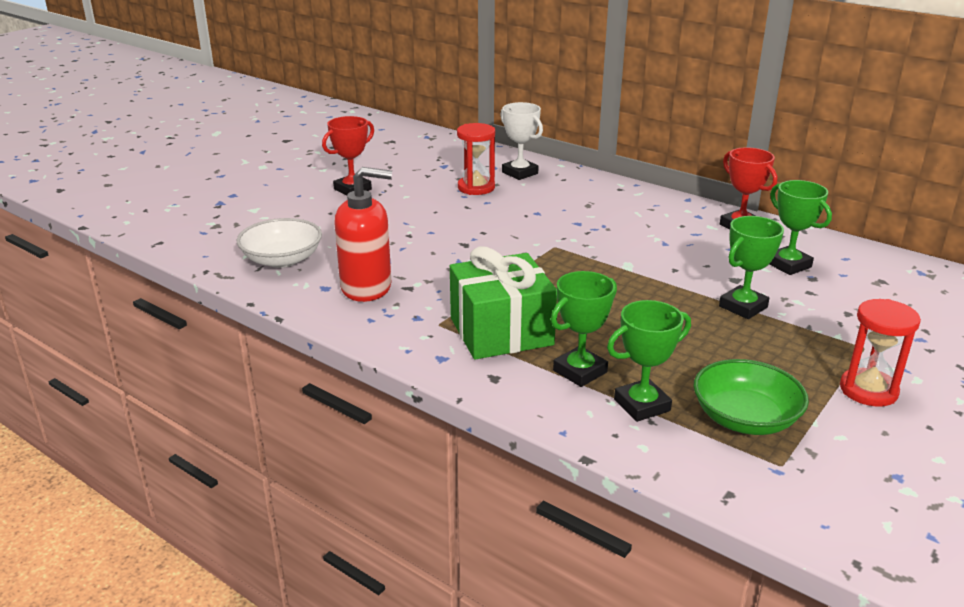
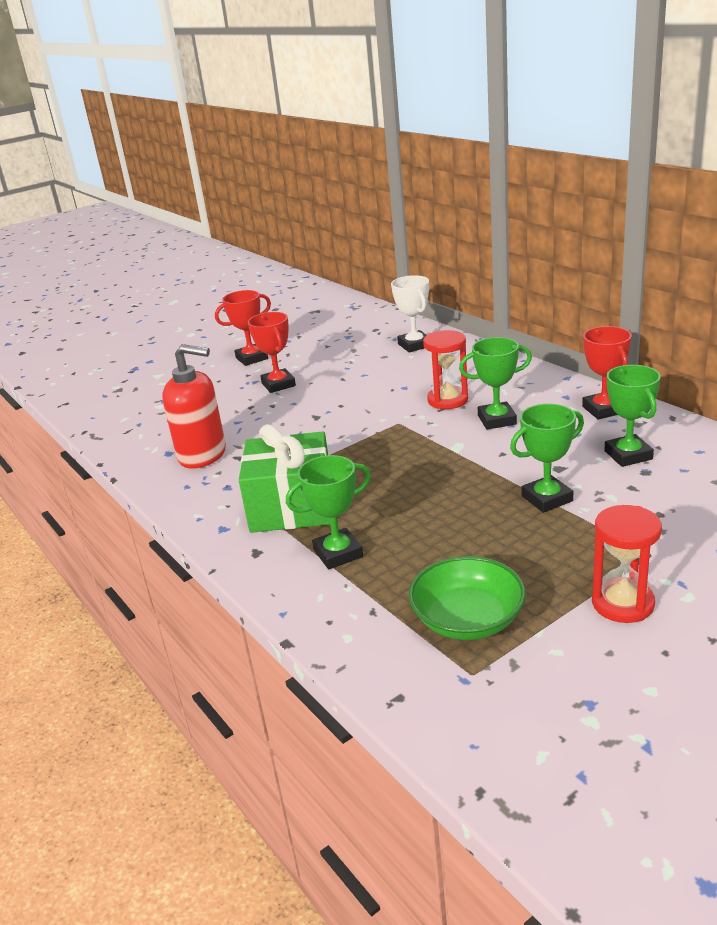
camera: 20 degrees right, 0 degrees up
(282, 259) = (150, 424): white bowl -> none
(401, 214) = (278, 384): none -> red trophy
(476, 187) = (363, 359): red hourglass -> red hourglass (447, 400)
(642, 405) = (374, 594): green trophy -> green trophy (497, 420)

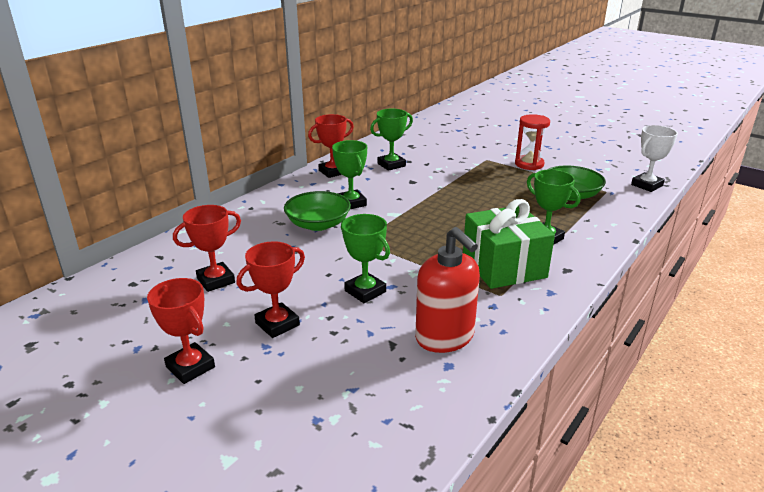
camera: 110 degrees left, 0 degrees up
(203, 455) = (445, 337): red soap dispenser -> red soap dispenser turned 150 degrees clockwise
(360, 358) = (216, 280): none -> red trophy
(414, 345) = (192, 253): white trophy -> white trophy (647, 185)
(447, 400) = (318, 224): red hourglass -> green bowl
(547, 498) = (448, 183): green trophy -> green trophy (365, 291)

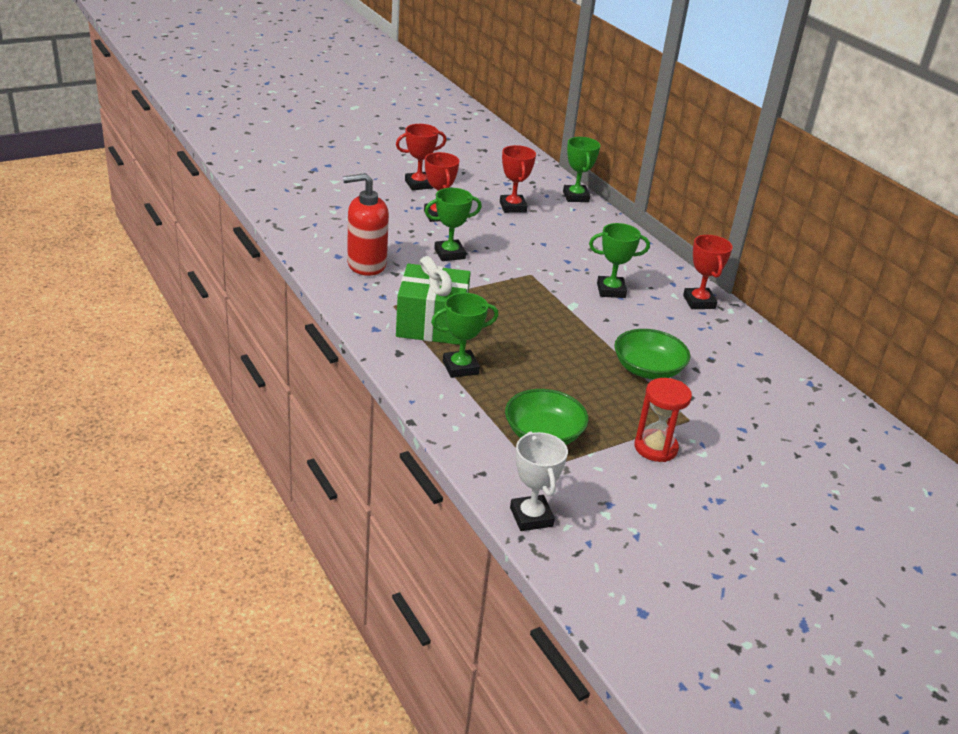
camera: 110 degrees right, 5 degrees up
(318, 224) = (576, 264): green bowl -> green bowl (648, 369)
(391, 165) = (703, 343): green trophy -> green trophy (576, 197)

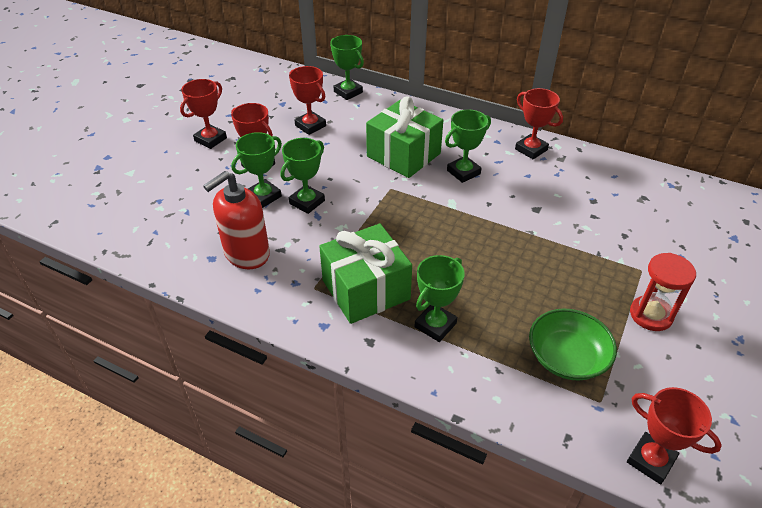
camera: 30 degrees left, 10 degrees up
(419, 236) = (264, 196): none -> green trophy
(531, 517) = (650, 460): white trophy -> red trophy
(571, 258) = (403, 155): none -> green gift
(648, 369) = (565, 237): green bowl -> none

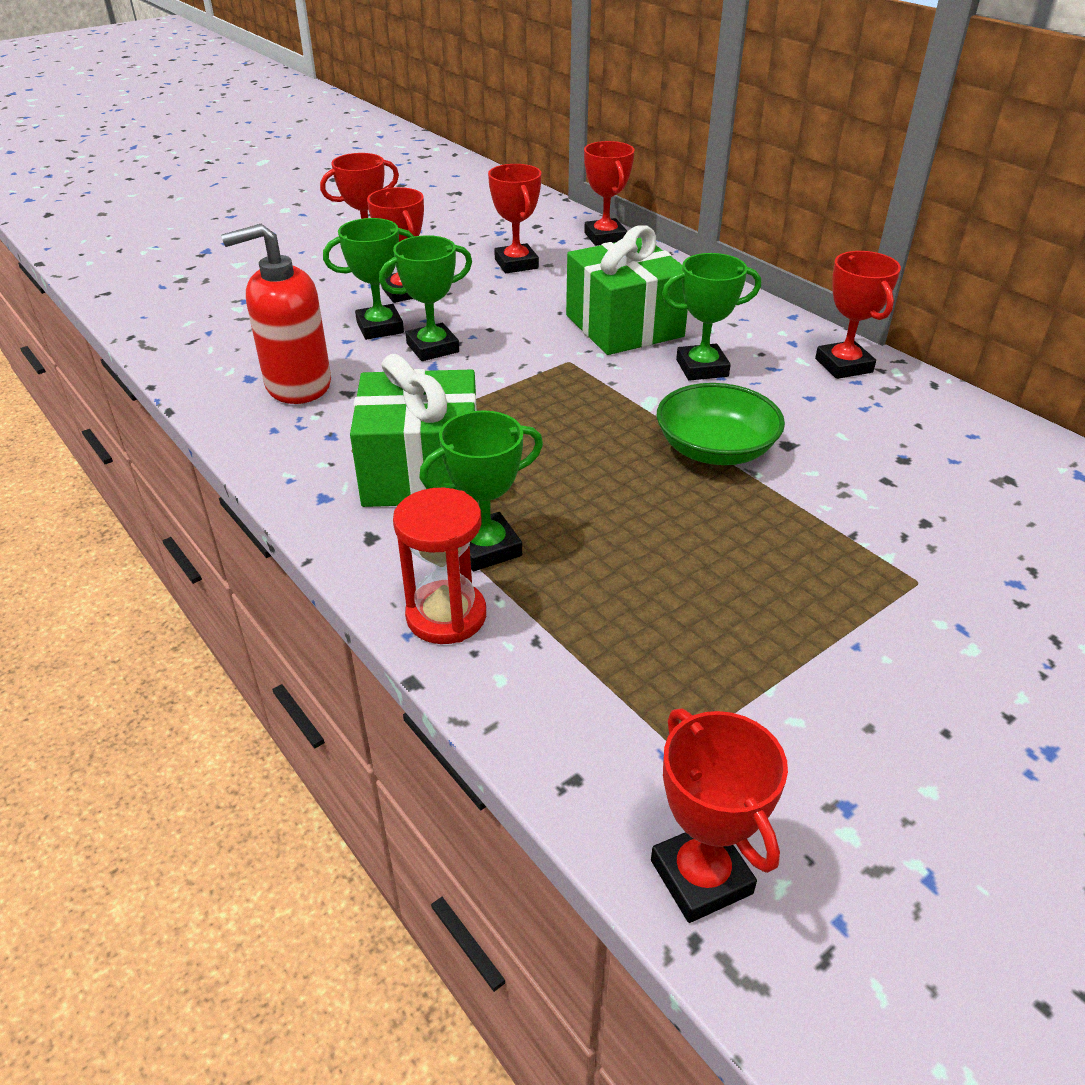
camera: 25 degrees right, 5 degrees down
(348, 92) = (605, 237): green trophy -> red trophy
(567, 357) = (670, 663): green bowl -> green bowl (715, 449)
(651, 315) = (883, 653): red hourglass -> red hourglass (446, 616)

